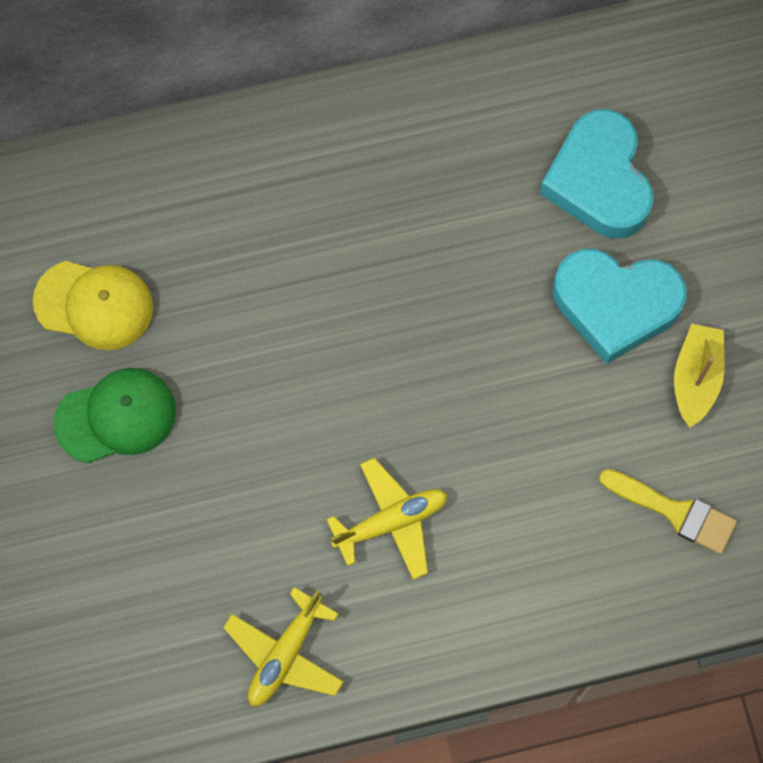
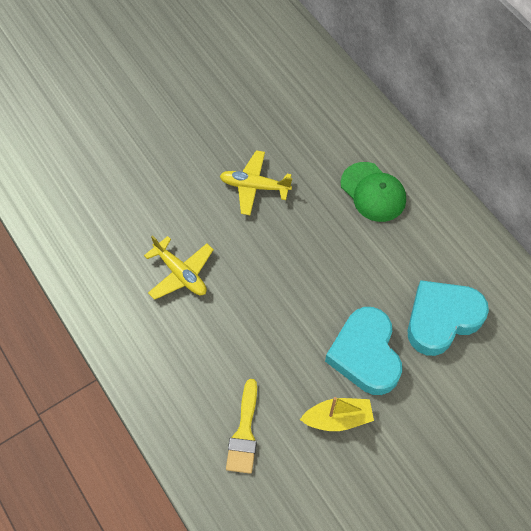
camera: 70 degrees right, 10 degrees down
(94, 305) = (250, 93): yellow cap -> none
(116, 417) = (192, 123): green cap -> green cap (373, 192)
(285, 654) = (86, 245): yellow plane -> yellow plane (254, 186)

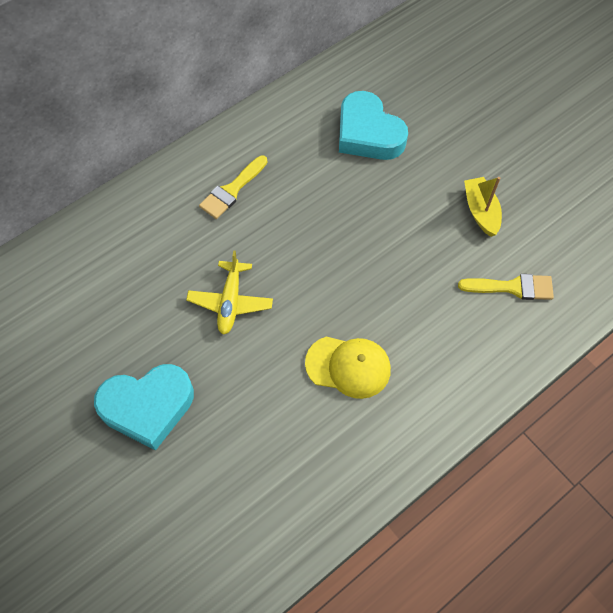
camera: 95 degrees left, 0 degrees up
(180, 273) = (348, 366): yellow plane -> yellow cap
(365, 354) = (414, 192): turquoise heart -> turquoise heart (148, 407)
(373, 192) = (232, 190): green cap -> yellow brush

